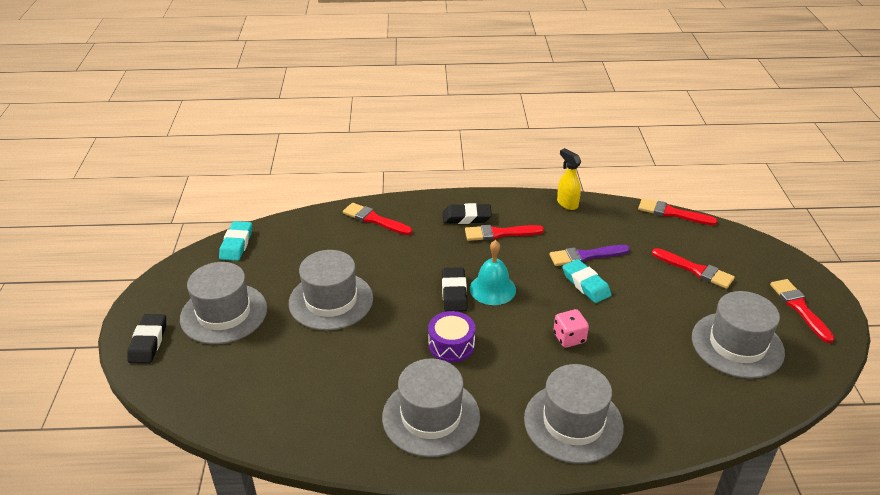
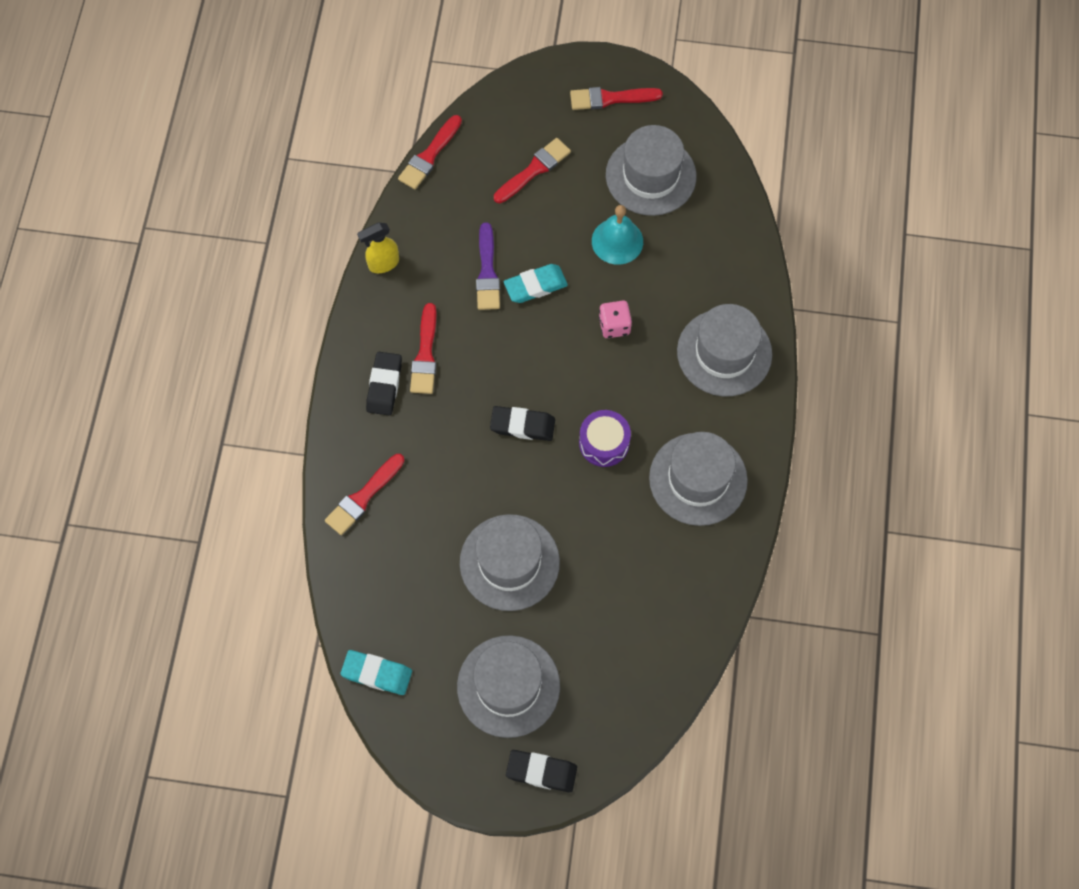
camera: 80 degrees left, 30 degrees up
(492, 289) = (524, 383): turquoise bell -> turquoise bell (617, 241)

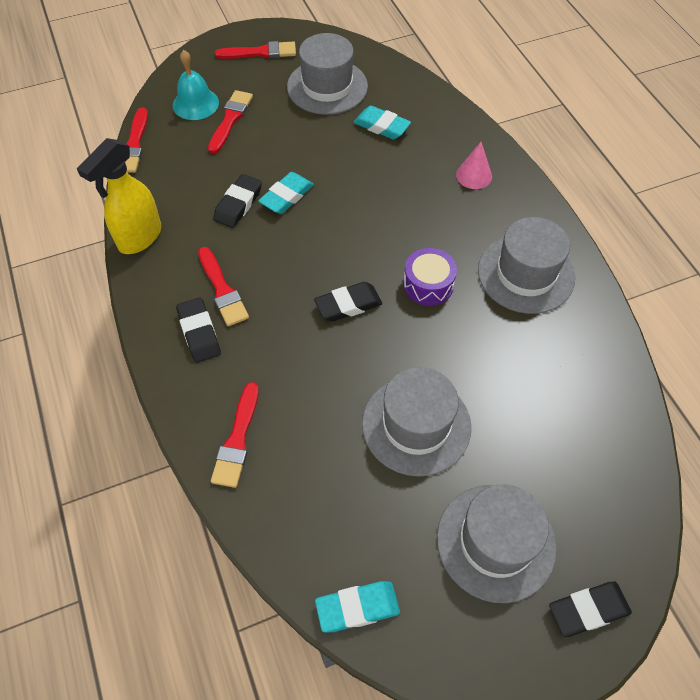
camera: 30 degrees left, 10 degrees down
(383, 264) = (139, 238): yellow spray bottle -> yellow spray bottle, size x1.62
(487, 272) = (238, 204): purple brush -> black eraser
(610, 98) = (260, 52): red brush -> red brush turned 150 degrees counterclockwise
(614, 325) = (372, 195): pink dice -> none
(617, 241) = (332, 138): turquoise bell -> turquoise bell (195, 103)
(673, 251) = (381, 126): none -> turquoise eraser
(724, 353) = (474, 175): grey hat -> pink cone

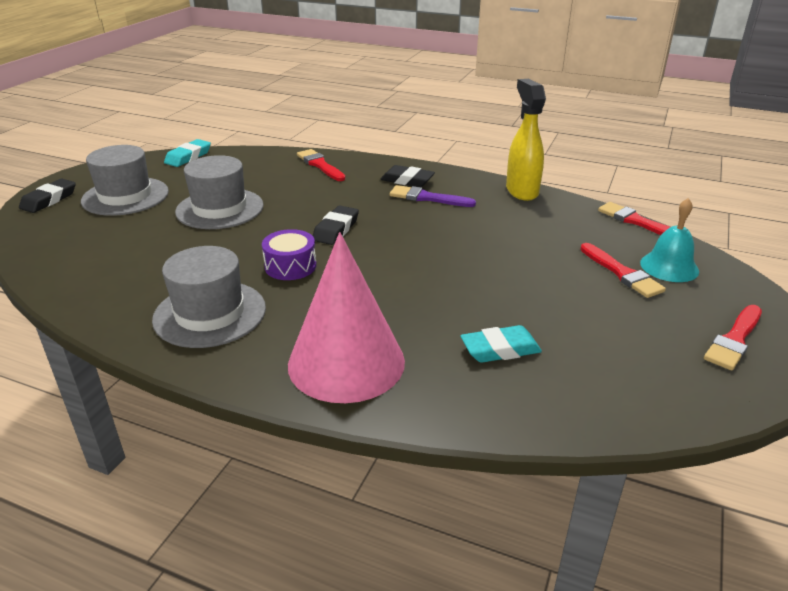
camera: 135 degrees right, 25 degrees down
(222, 290) = (427, 198): red brush -> purple brush
(238, 204) = (501, 233): black eraser -> none
(286, 196) = (479, 255): turquoise eraser -> none
(327, 87) = (615, 351): grey hat -> none
(474, 175) = (346, 362): pink cone -> pink cone, size x2.35

